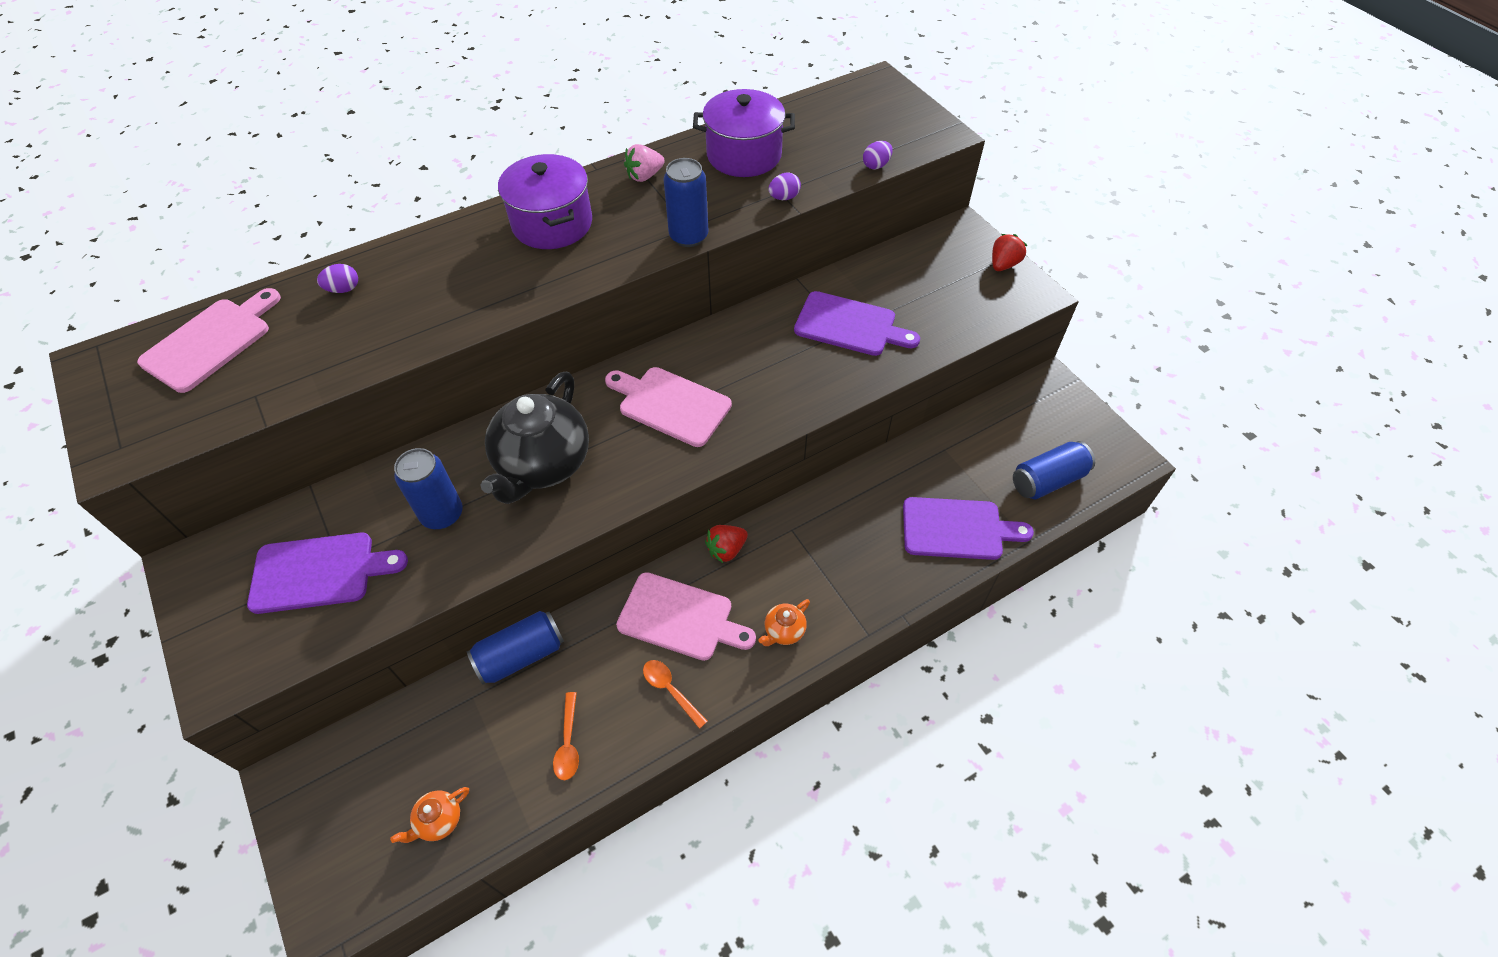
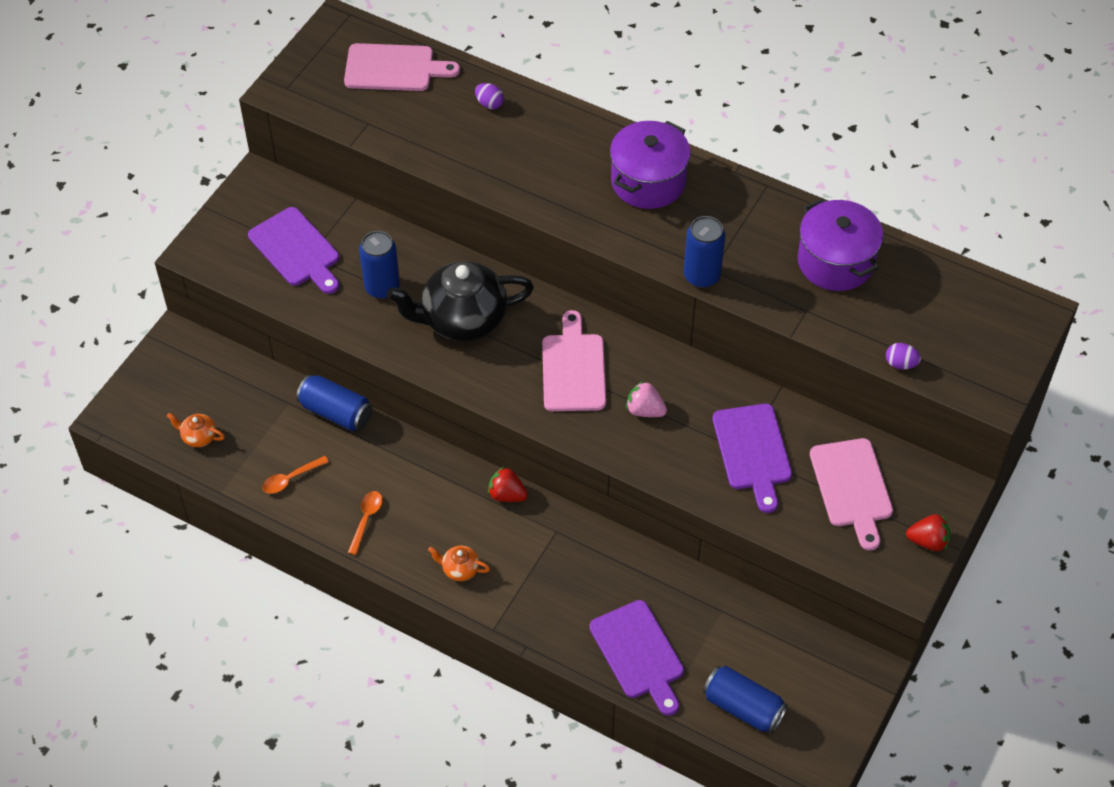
camera: 60 degrees right, 0 degrees up
(644, 176) = (752, 208): pink strawberry -> pink strawberry (645, 410)
(680, 618) = (427, 495): pink cutting board -> pink cutting board (852, 487)
(784, 197) = (801, 316): purple egg -> none

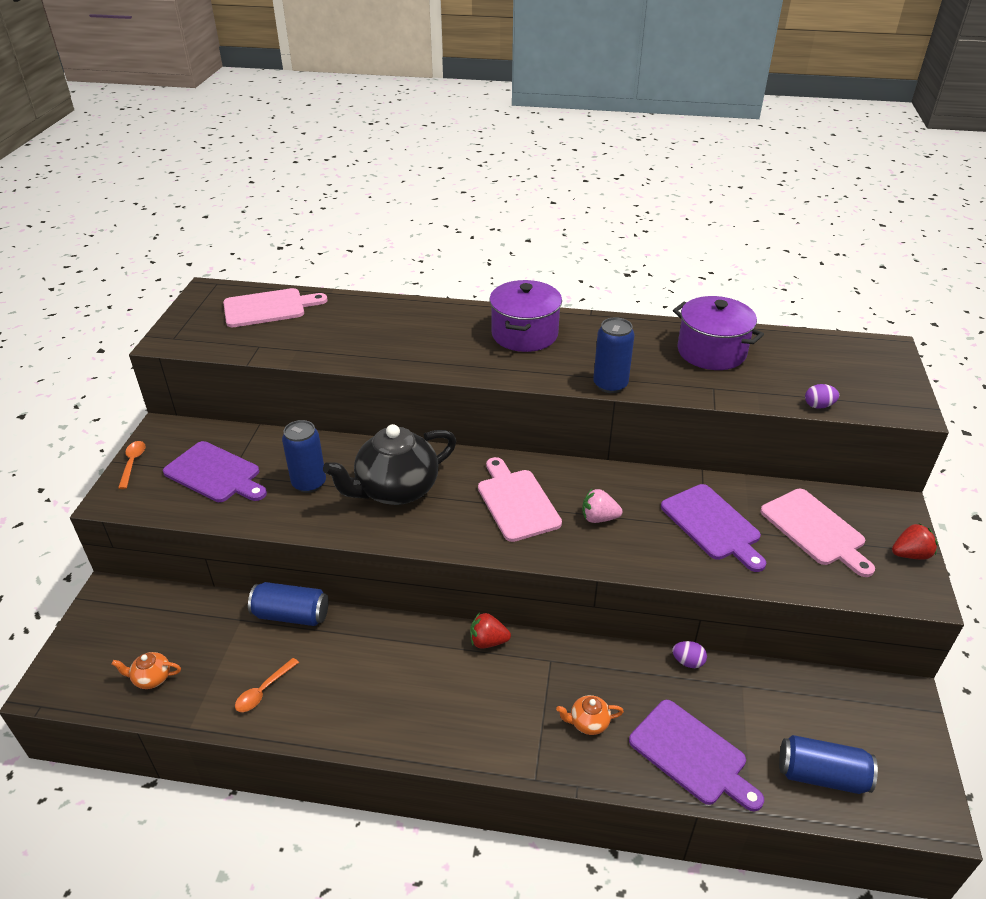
camera: 20 degrees left, 15 degrees down
(366, 519) = (357, 707): orange spoon -> orange spoon (133, 463)
(460, 569) = (473, 727): orange teapot -> orange teapot (588, 723)
(489, 104) = (362, 314): purple egg -> purple egg (688, 662)

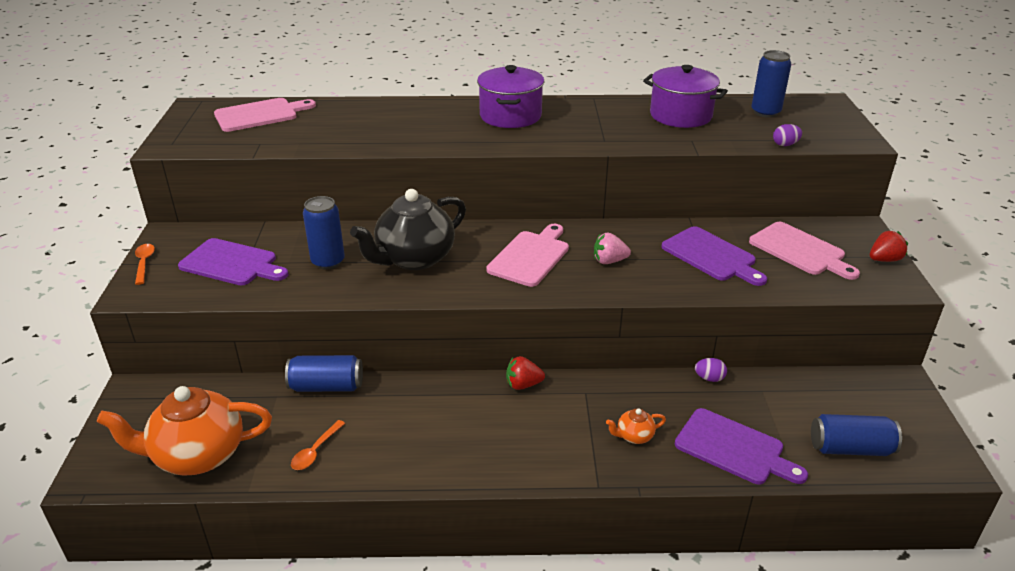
camera: 10 degrees left, 5 degrees down
(152, 678) = (198, 455): orange teapot -> orange teapot, size x2.38
(516, 502) = (530, 257): pink cutting board -> pink cutting board turned 60 degrees clockwise
(610, 385) = (600, 145): blue can -> blue can (765, 112)

